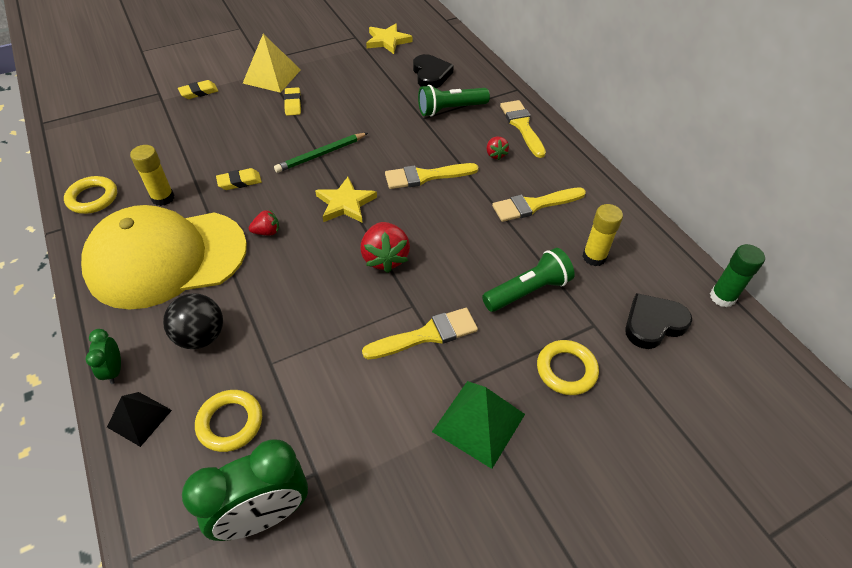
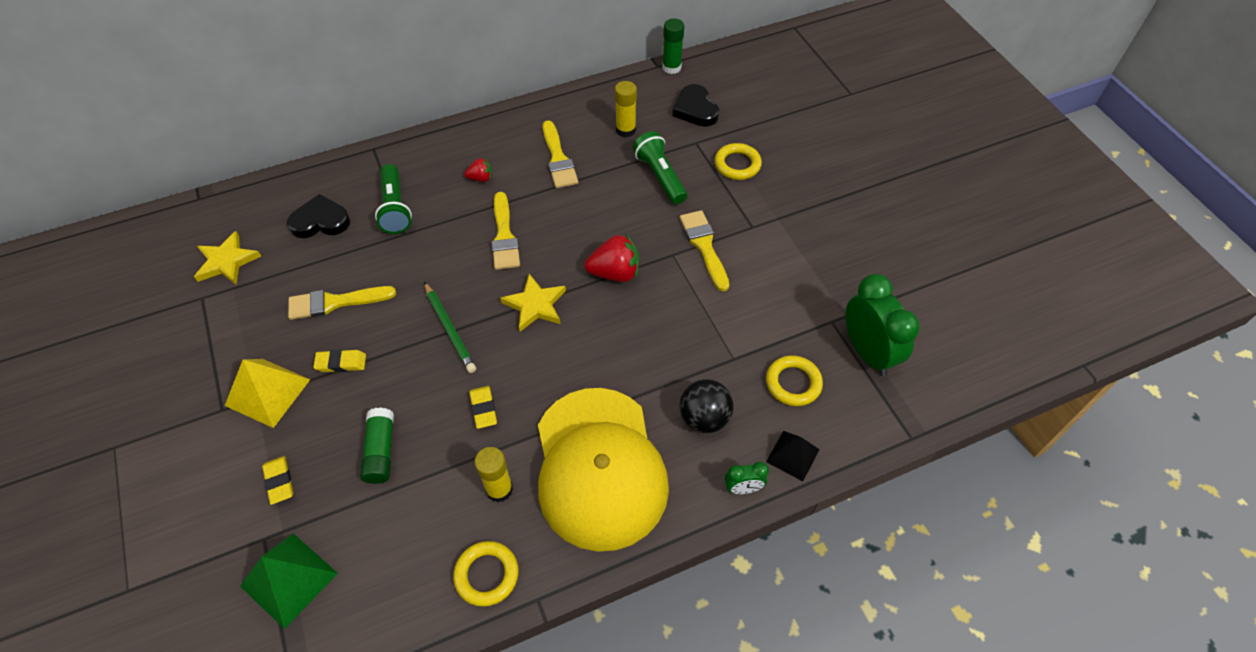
camera: 85 degrees left, 5 degrees up
(212, 133) = (381, 451): none -> green glue stick
(267, 232) = (569, 374): red strawberry -> none
(478, 422) = (784, 220): green pyramid -> green pyramid (288, 579)
(522, 126) = (439, 152): yellow brush -> yellow brush (335, 302)

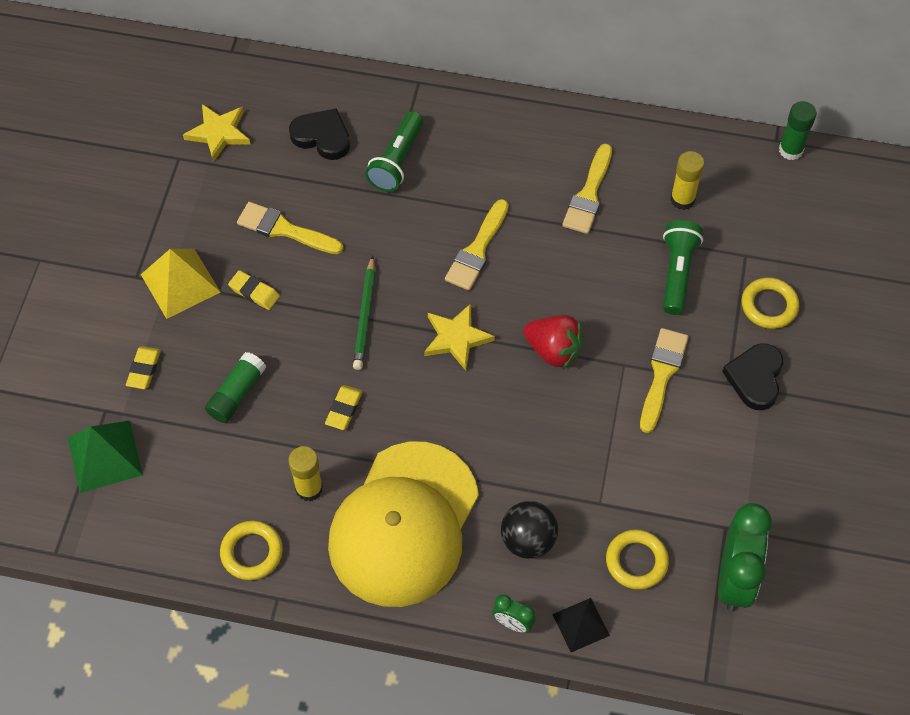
camera: 35 degrees right, 5 degrees up
(481, 178) = (498, 173): red strawberry -> none
(695, 109) = (776, 216): black heart -> black heart (755, 378)

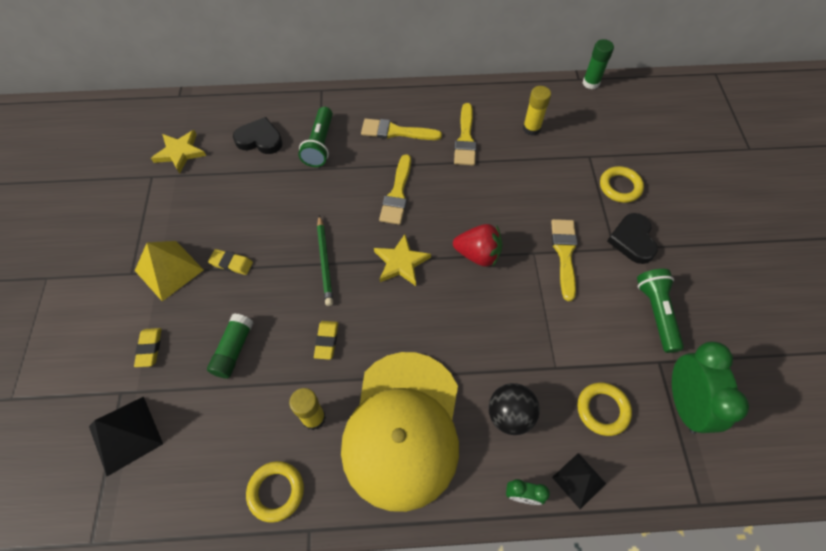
camera: 15 degrees left, 0 degrees up
(104, 456) = (125, 435): green pyramid -> black pyramid
(284, 229) = (246, 211): yellow brush -> yellow brush (396, 132)
(677, 273) = (547, 178): green flashlight -> green flashlight (656, 313)

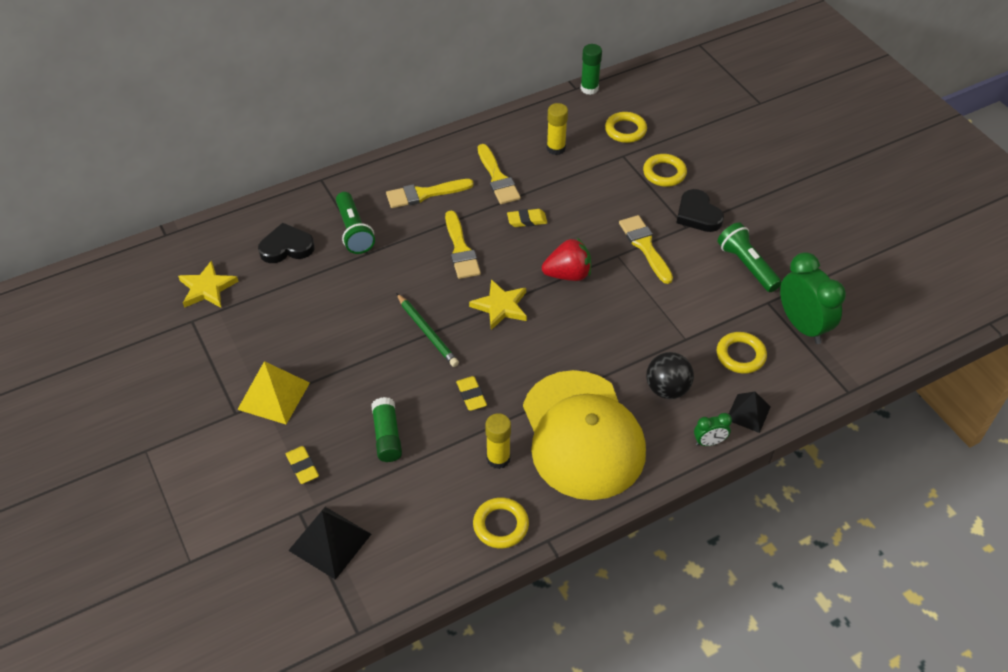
camera: 25 degrees left, 10 degrees down
(231, 263) = (335, 367): yellow eraser -> yellow eraser (527, 220)
(604, 132) = (625, 130): none -> yellow ring

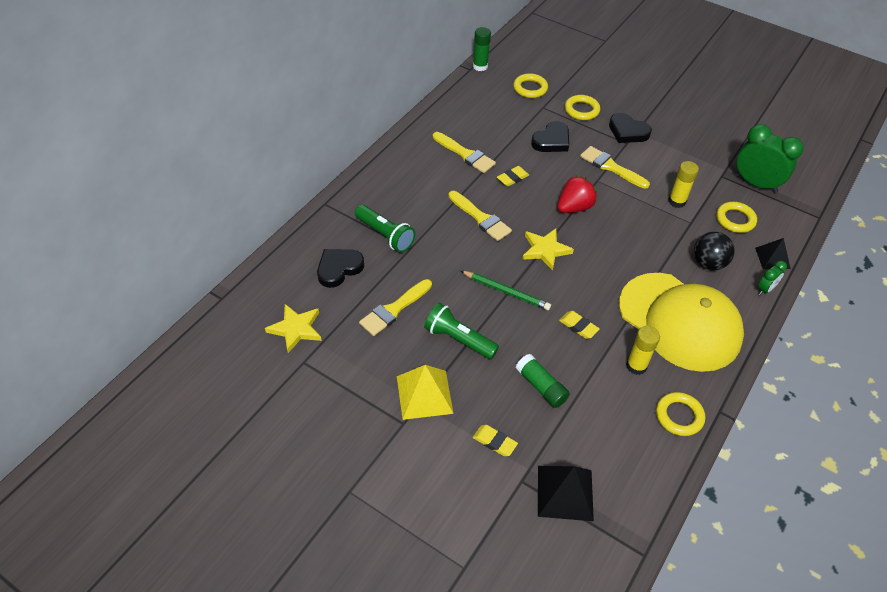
camera: 30 degrees left, 0 degrees up
(424, 194) = (419, 186): yellow brush -> yellow brush (394, 309)
(556, 148) = (491, 118): yellow glue stick -> yellow glue stick (677, 201)
(602, 195) = (551, 141): none -> black heart
(746, 265) = (688, 155): green flashlight -> green flashlight (458, 339)

